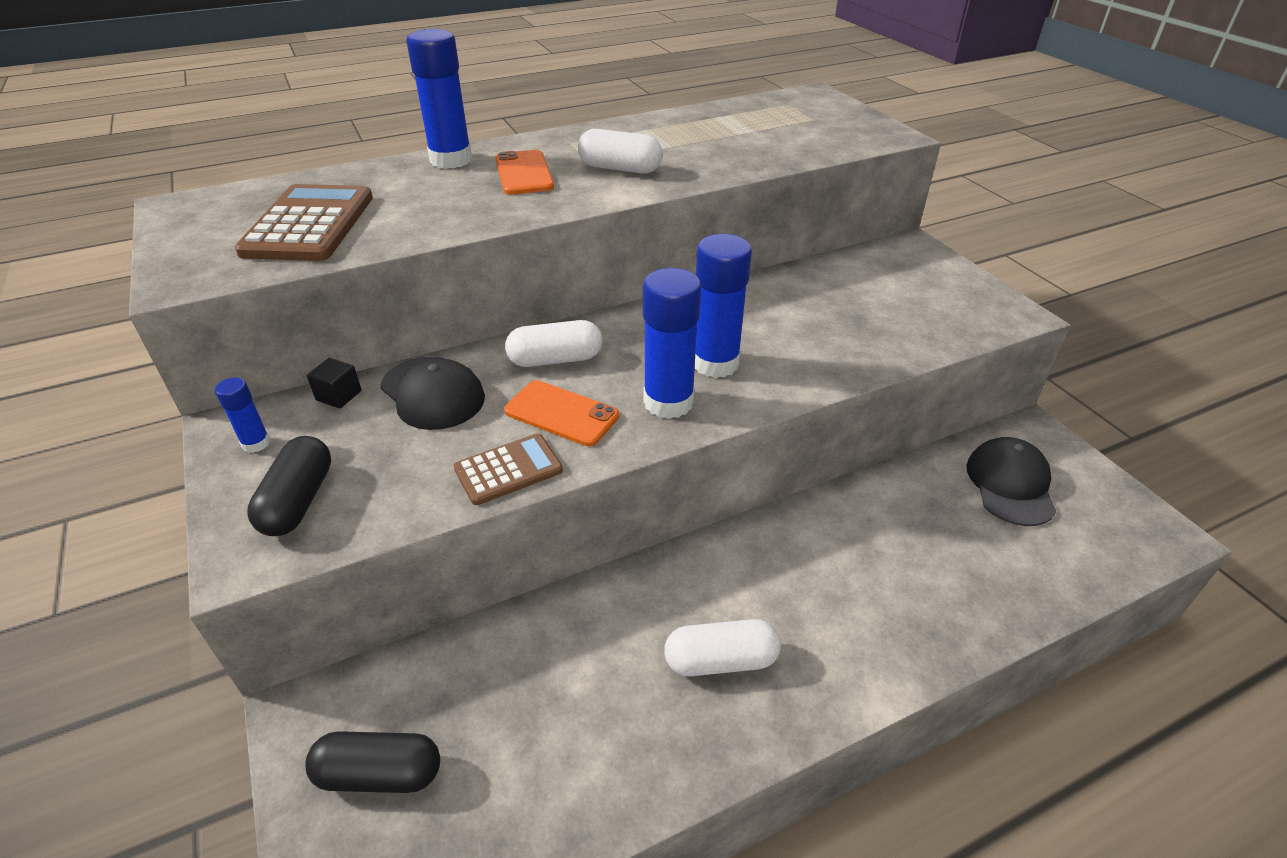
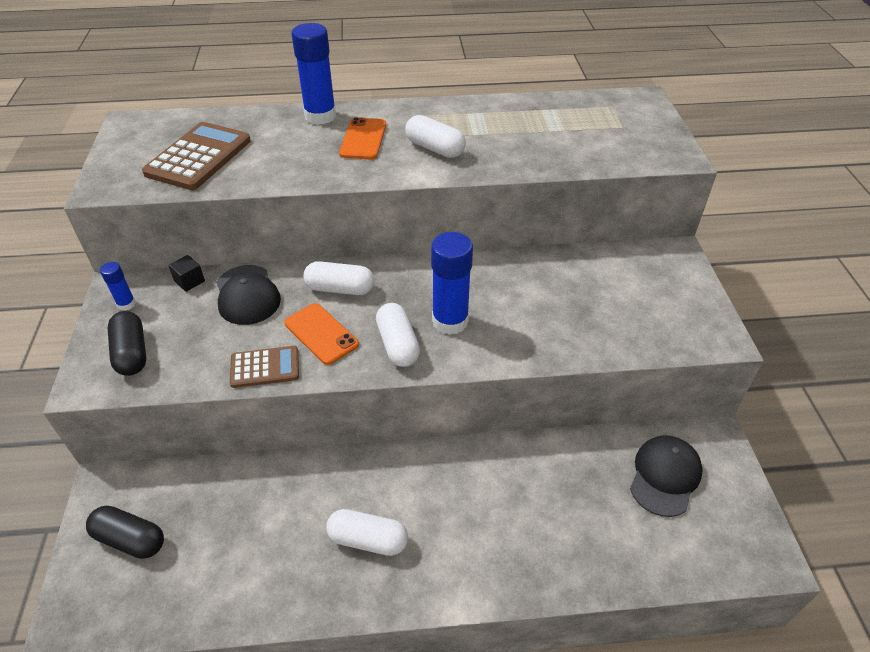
camera: 20 degrees right, 5 degrees up
(298, 501) = (132, 353): black capsule -> black capsule turned 45 degrees counterclockwise
(668, 402) = (398, 344): blue glue stick -> white capsule

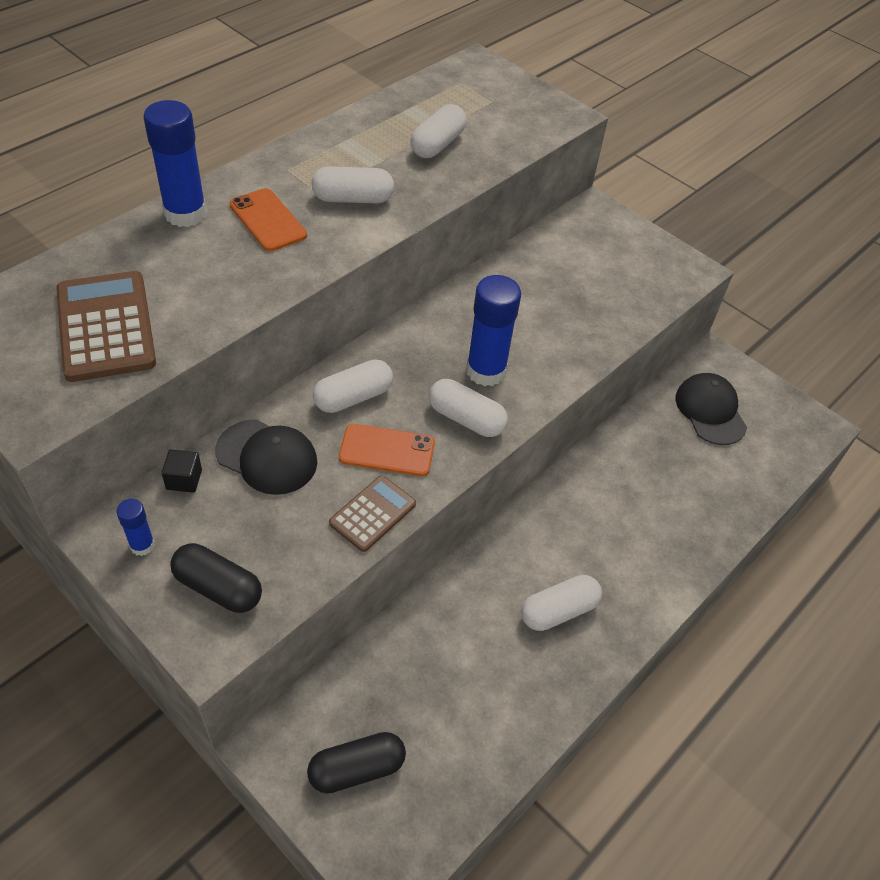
camera: 45 degrees left, 5 degrees up
(541, 139) = (437, 144): none -> white capsule

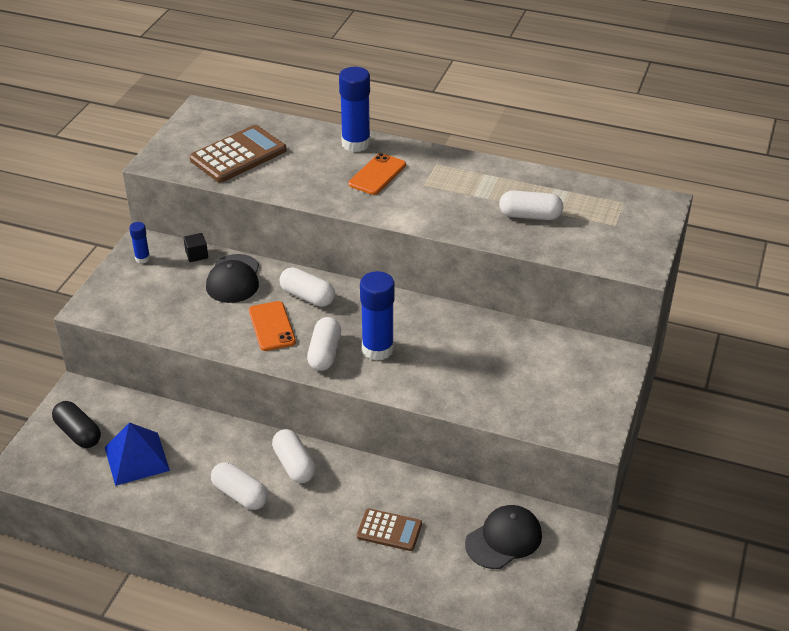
camera: 70 degrees right, 10 degrees down
(218, 587) = (129, 296): black capsule -> none
(353, 199) = (430, 199): white capsule -> white capsule (294, 465)
(372, 514) = (216, 337): brown calculator -> brown calculator (389, 530)
(443, 707) = (137, 458): none -> blue pyramid

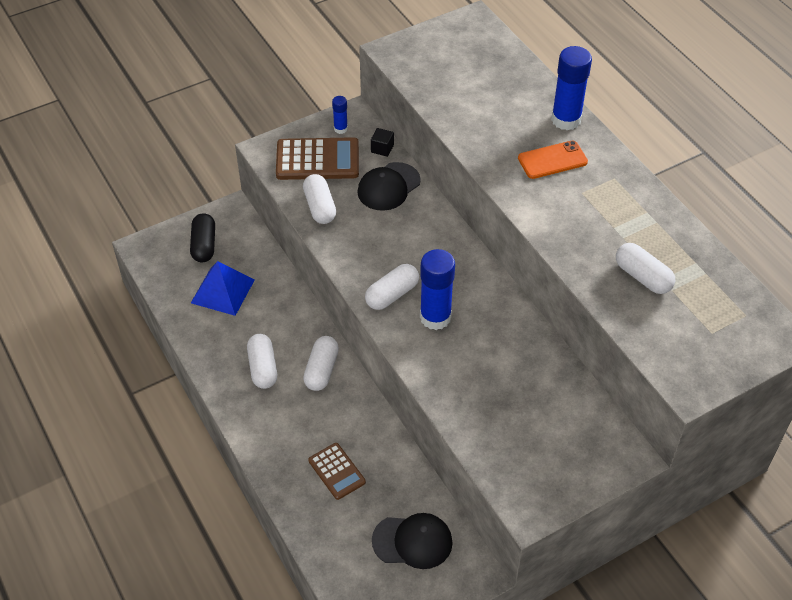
camera: 40 degrees right, 10 degrees up
(238, 155) = (459, 79): brown calculator -> brown calculator (317, 160)
(272, 326) = (376, 246): orange phone -> none
(307, 296) = (428, 236): white capsule -> white capsule (319, 207)

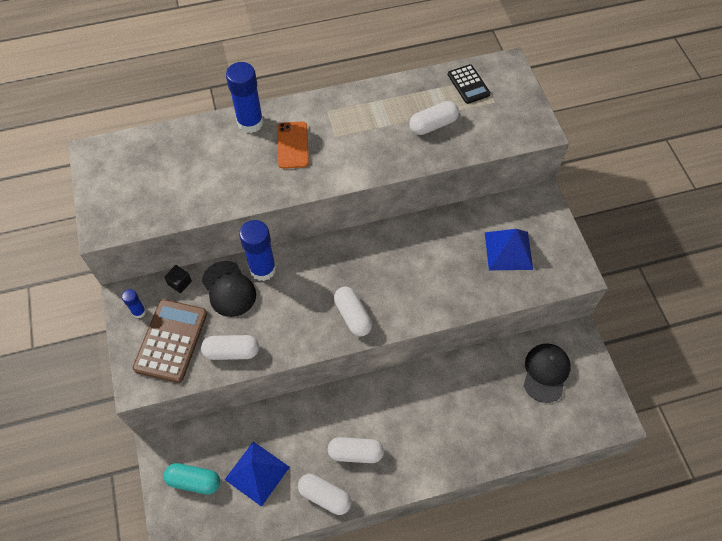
camera: 75 degrees left, 10 degrees up
(204, 245) = (194, 481): black capsule -> turquoise capsule
(321, 370) = (371, 404): white capsule -> white capsule (324, 496)
(337, 471) = (473, 414): brown calculator -> none
(435, 317) = (386, 289): blue glue stick -> blue glue stick (263, 269)
(534, 429) = (508, 250): none -> blue pyramid
(726, 301) = (468, 84): none -> black calculator

